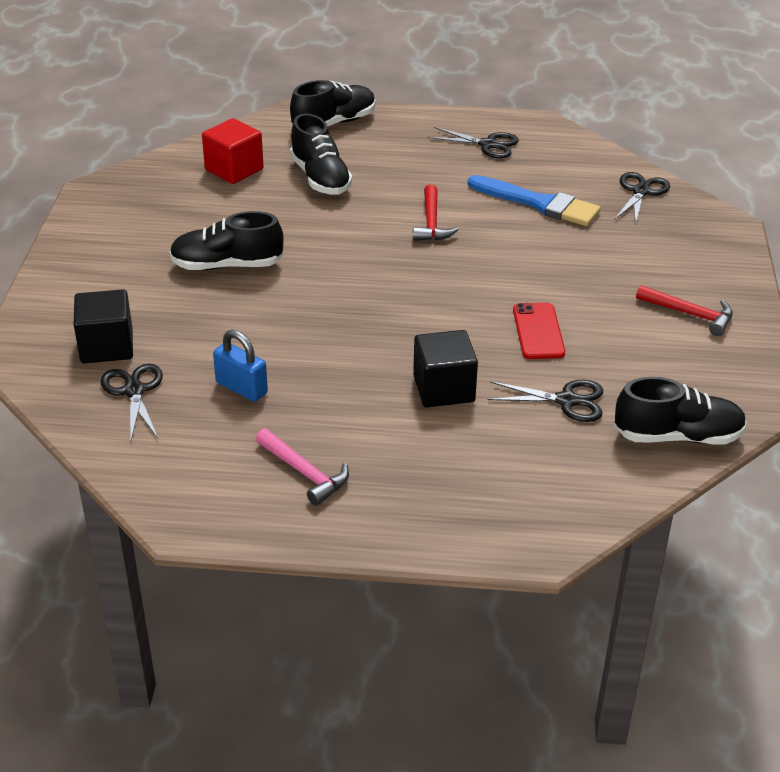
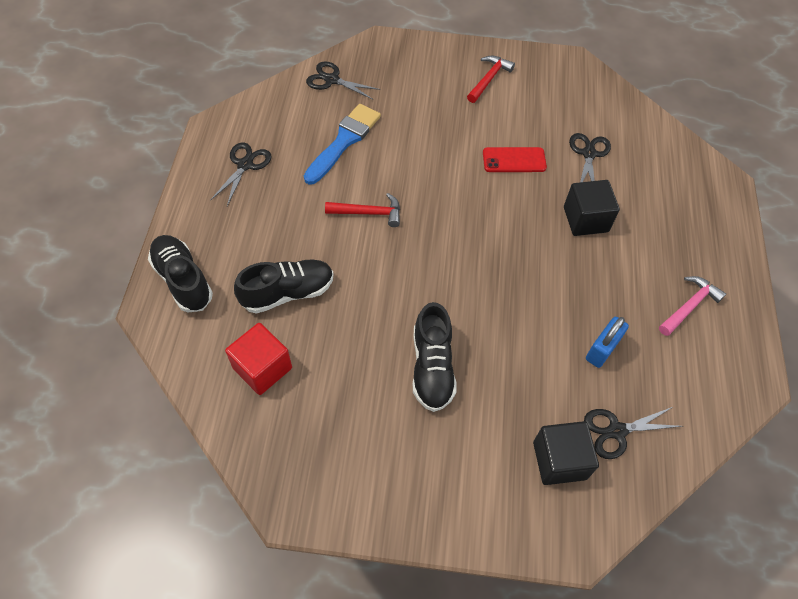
camera: 90 degrees left, 20 degrees up
(677, 436) = (615, 105): black shoe -> none

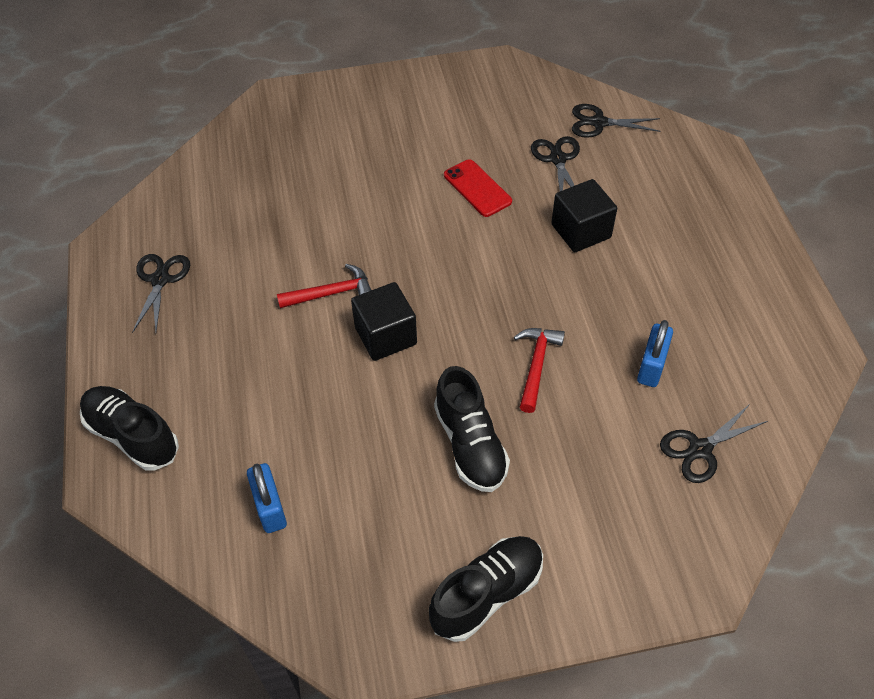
camera: 15 degrees left, 5 degrees down
(262, 368) = (270, 508): red cube -> blue padlock
(287, 293) = (268, 412): black shoe -> black shoe (487, 594)
(332, 80) = (230, 154): black scissors -> black scissors (598, 123)
(344, 141) = (271, 220): blue brush -> none
(489, 79) = (415, 107): red hammer -> red hammer (536, 365)
(514, 160) = (477, 188): red phone -> red phone turned 75 degrees clockwise
(559, 460) = (650, 501): black cube -> black cube (385, 336)
(689, 306) = (726, 292): pink hammer -> none

